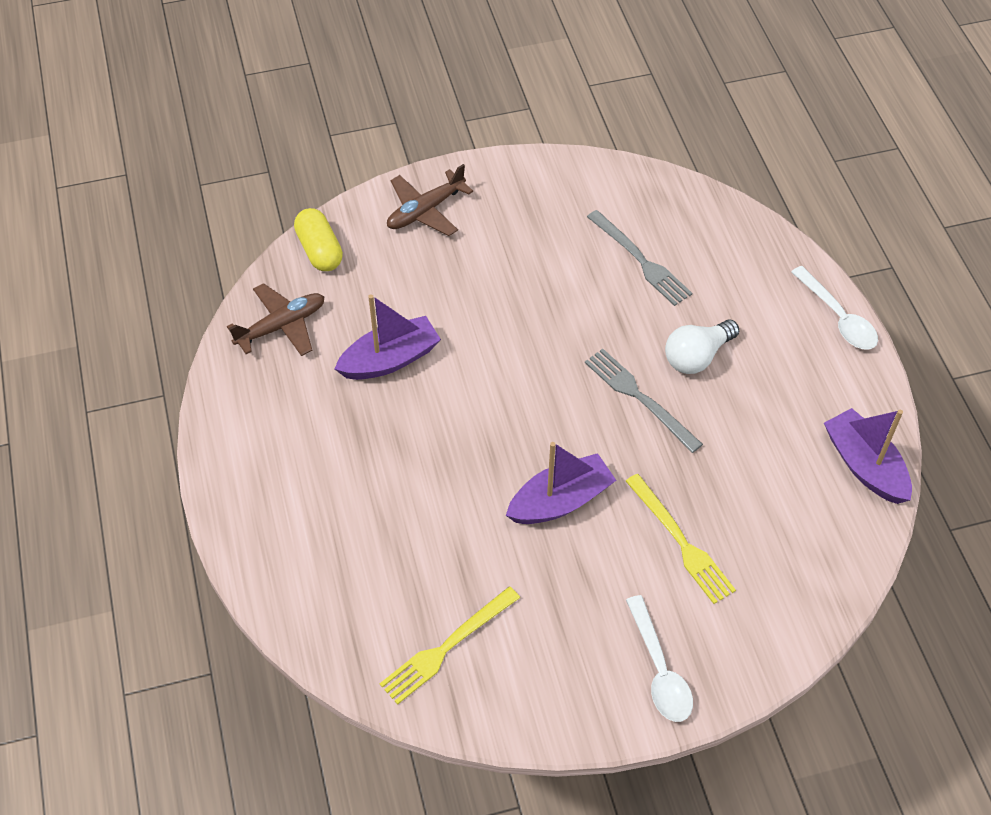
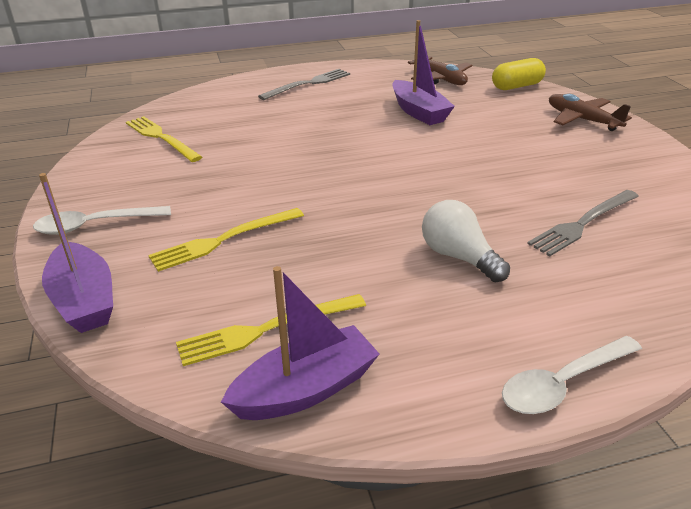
camera: 90 degrees right, 20 degrees down
(560, 501) = (280, 179): purple boat -> purple boat (84, 300)
(639, 397) = (397, 220): grey fork -> grey fork (308, 84)
(805, 495) = (266, 329): none -> yellow fork

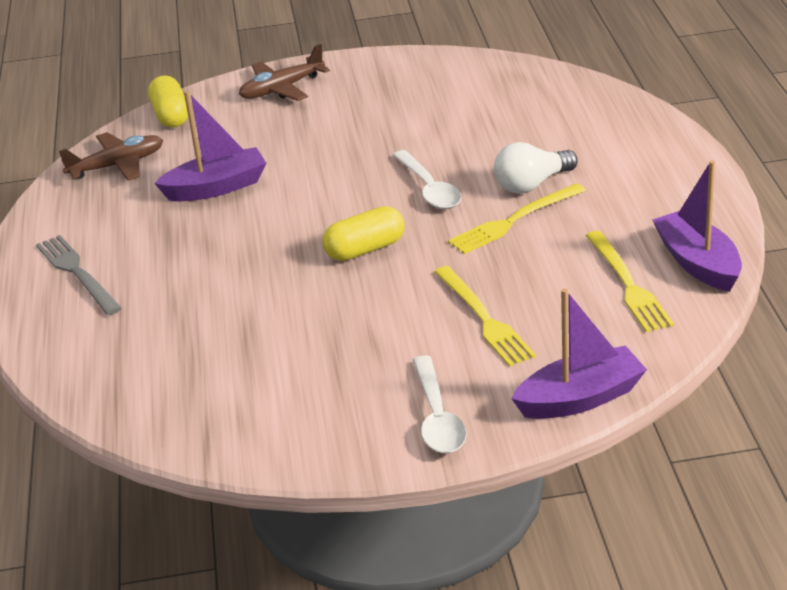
camera: 80 degrees left, 0 degrees up
(161, 138) = (211, 395): yellow fork -> yellow fork (513, 220)
(335, 176) = (365, 249): none -> yellow capsule
(563, 383) = (687, 156): white spoon -> white spoon (429, 189)
(583, 223) = (488, 119): grey fork -> none

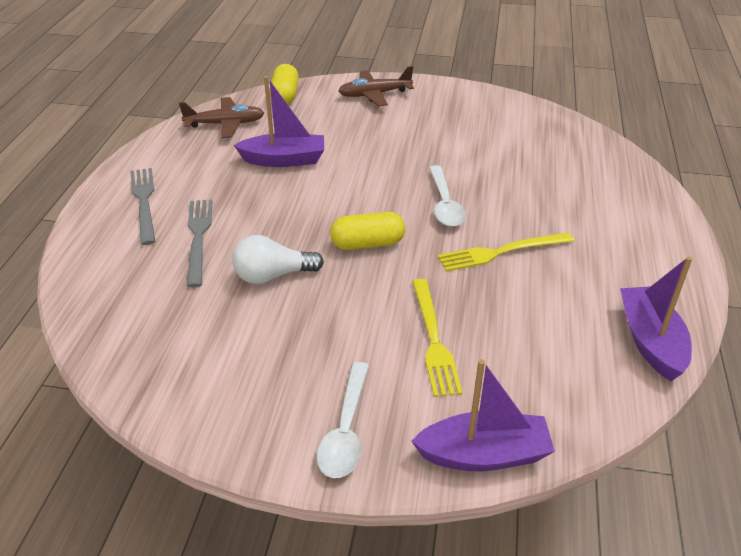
camera: 15 degrees right, 5 degrees up
(169, 292) = (198, 238): none -> grey fork
(531, 184) = (530, 223): white light bulb -> white light bulb (273, 275)
(628, 284) = (577, 344): yellow fork -> none

